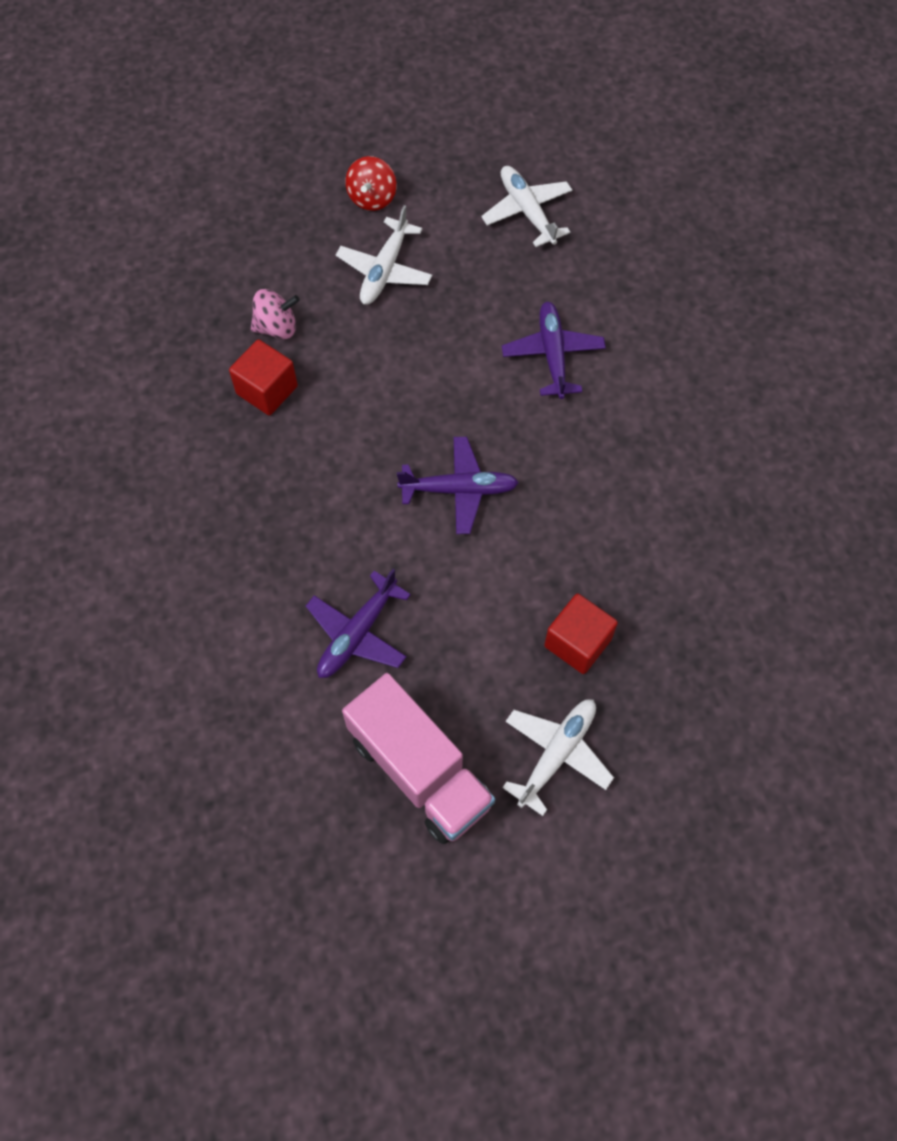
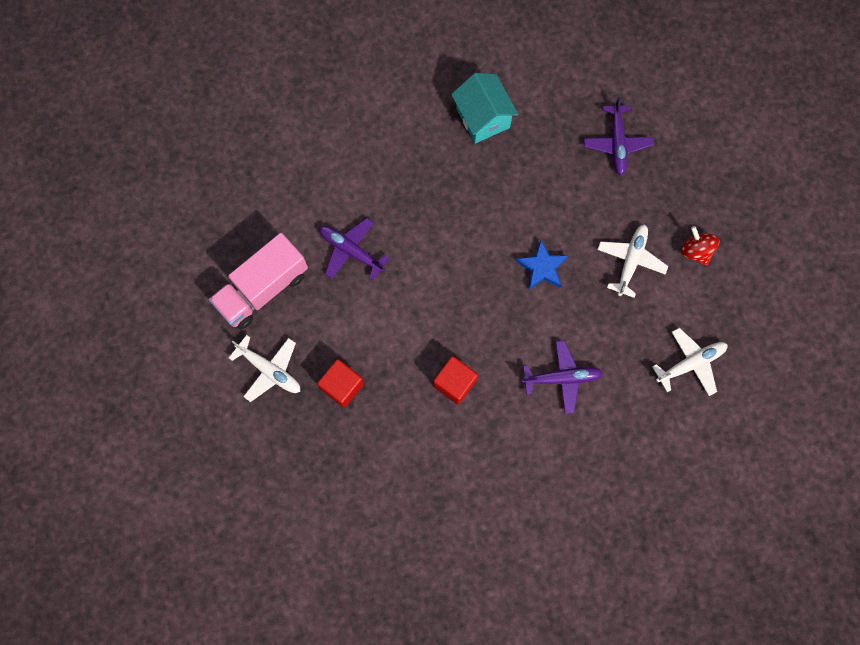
camera: 90 degrees right, 10 degrees up
(148, 446) = (483, 118): none -> turquoise house
(267, 390) = (527, 187): red cube -> red cube (454, 383)
(277, 327) = (578, 191): pink spinning top -> none
(372, 198) = (695, 251): red spinning top -> red spinning top turned 45 degrees clockwise
(385, 270) = (630, 261): white plane -> white plane turned 90 degrees clockwise
(391, 374) = (542, 267): none -> blue star
(459, 490) = (452, 312): purple plane -> purple plane (617, 143)

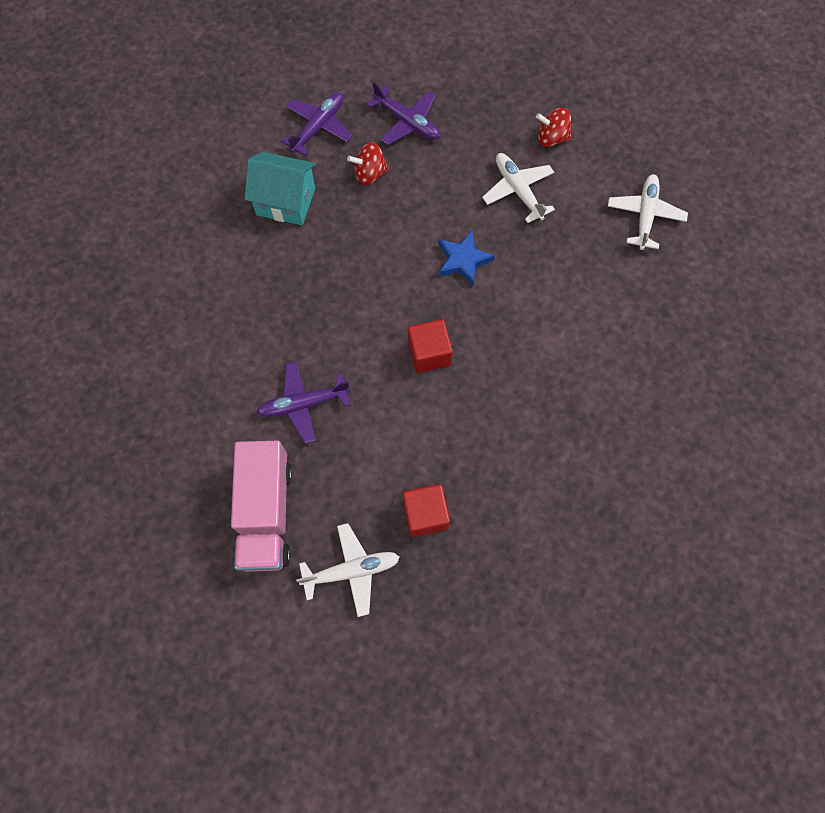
camera: 50 degrees left, 5 degrees down
(454, 383) = (506, 412): red cube -> red cube (429, 353)
(553, 153) = (369, 174): none -> red spinning top
(561, 378) = (575, 321): purple plane -> purple plane (318, 127)

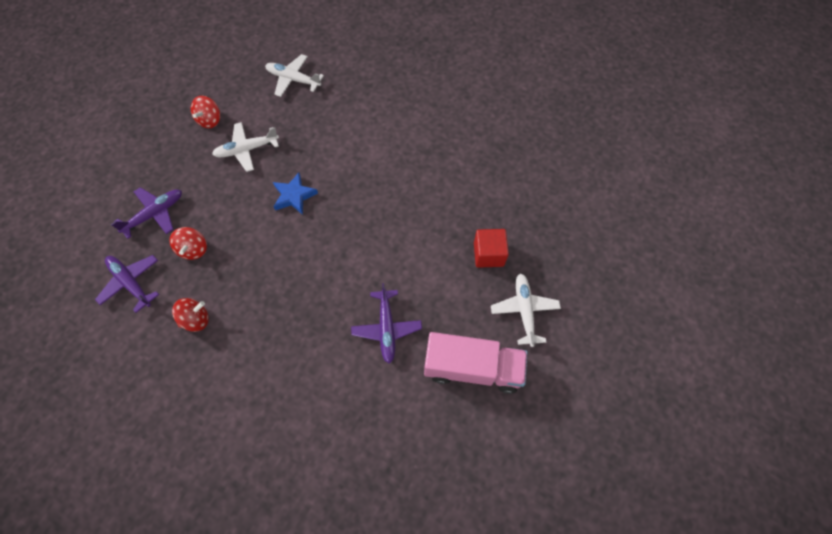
camera: 80 degrees left, 5 degrees down
(286, 201) = (196, 319): turquoise house -> red spinning top
(429, 353) = (365, 231): red cube -> none

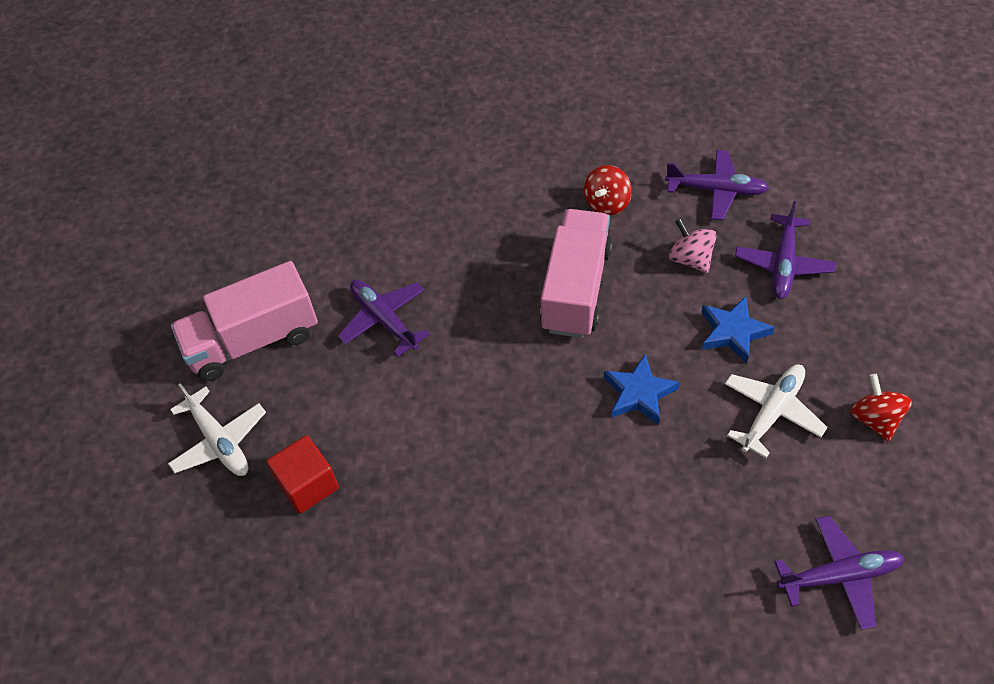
camera: 150 degrees right, 10 degrees down
(194, 249) = (690, 259): red spinning top -> pink spinning top
(220, 196) = (733, 332): none -> blue star
(268, 273) = (576, 289): none -> pink truck
(293, 79) = (839, 576): white plane -> purple plane

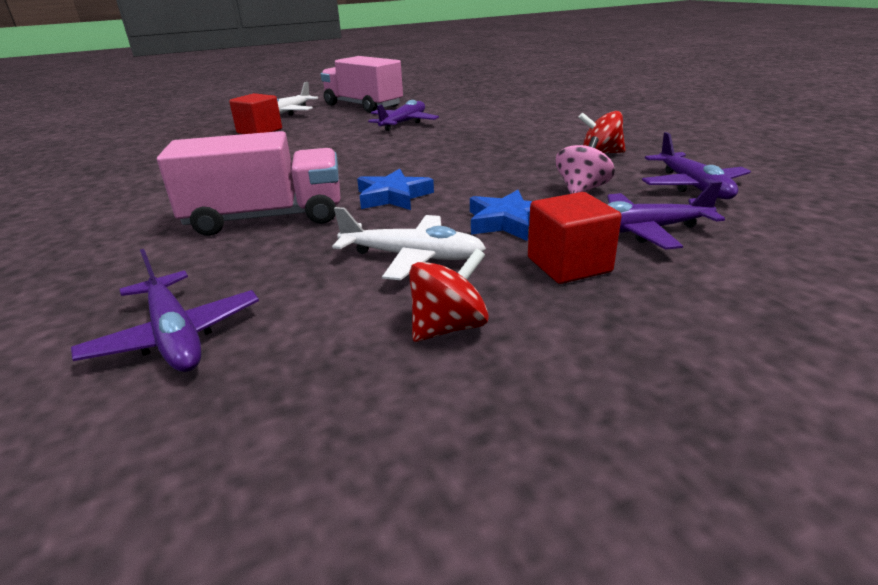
camera: 65 degrees right, 25 degrees down
(576, 289) = (489, 159): pink truck -> pink truck (266, 218)
(818, 327) = (569, 265): none -> red cube

